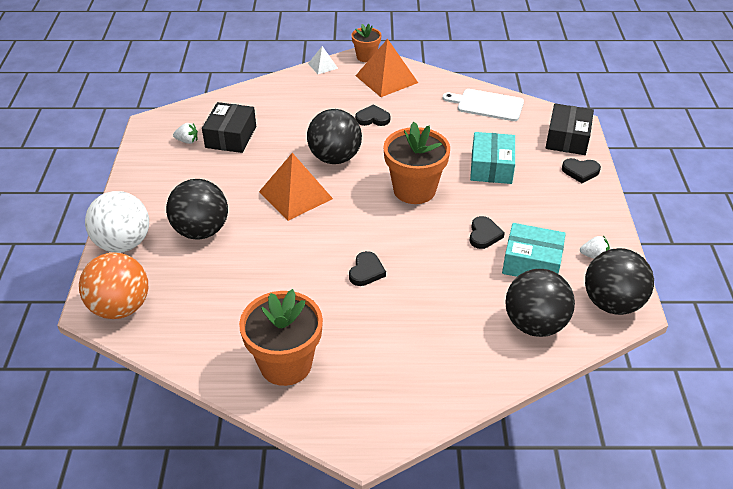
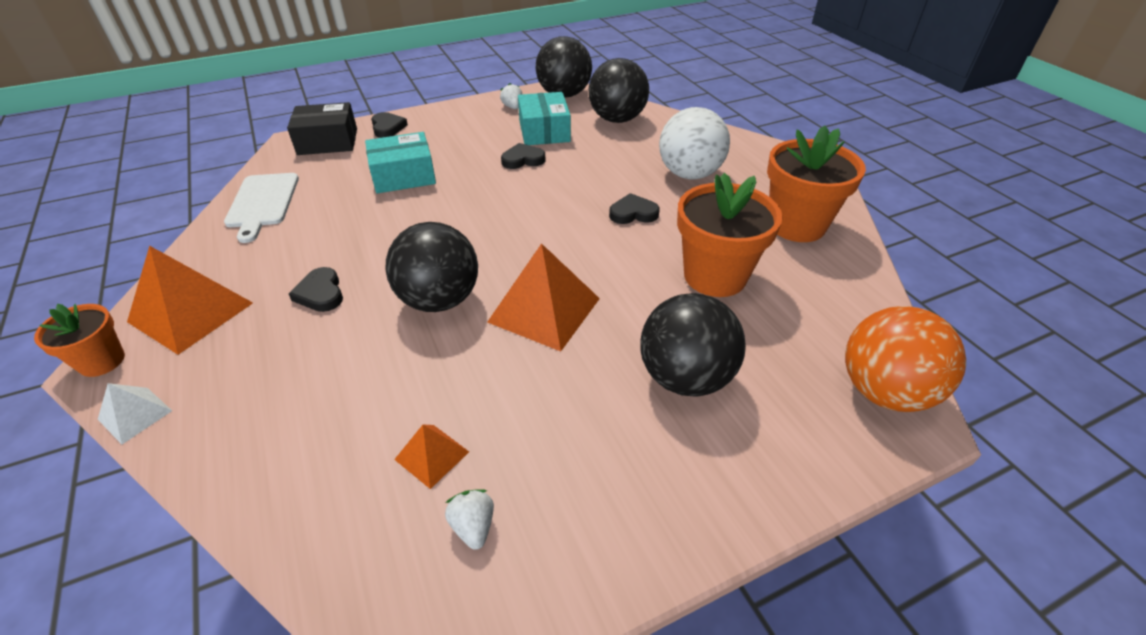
camera: 115 degrees left, 0 degrees up
(123, 243) = (788, 463): white ball -> white ball (689, 174)
(231, 137) = (432, 455): black box -> orange pyramid
(414, 190) = (474, 216): orange flower pot -> orange flower pot (715, 276)

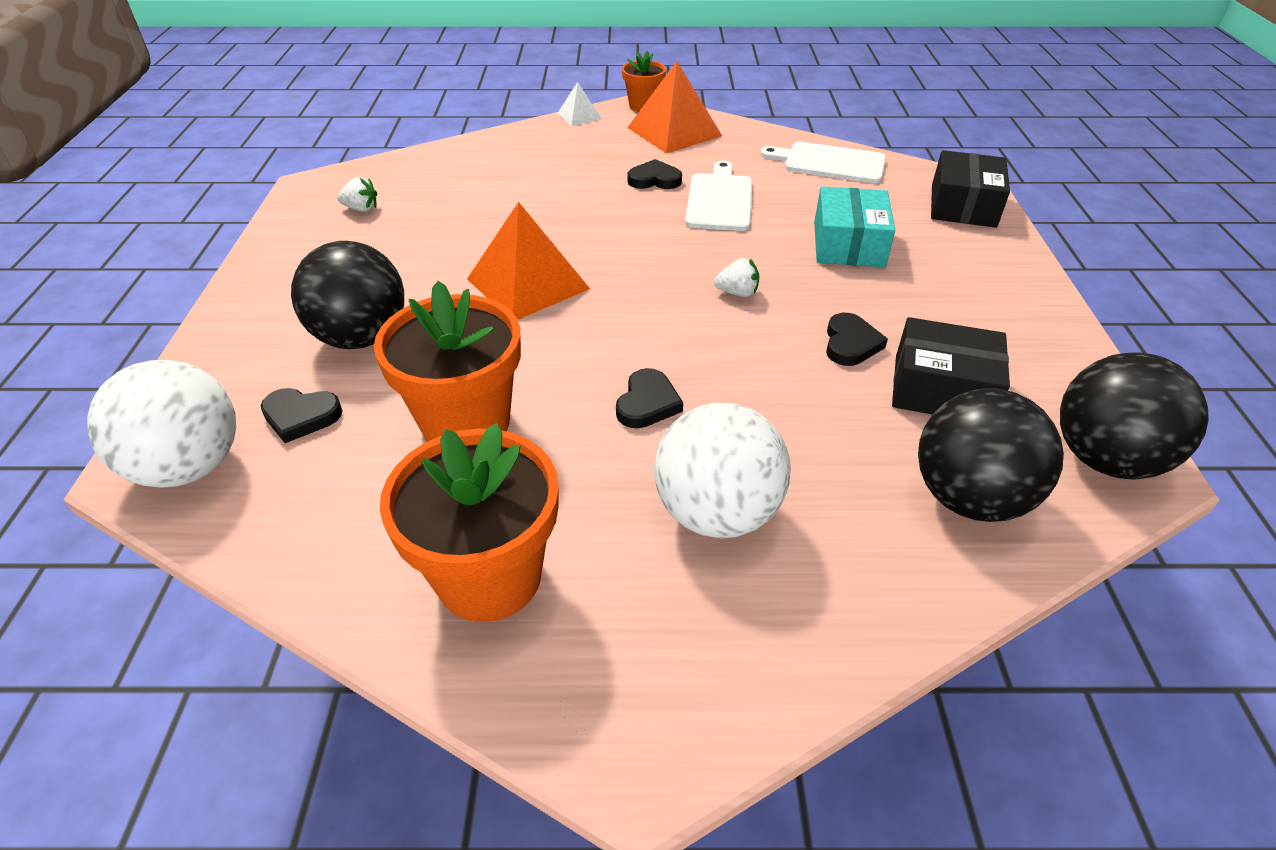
camera: 115 degrees right, 0 degrees up
(352, 245) = (719, 199): none -> white cutting board
(387, 127) = (994, 250): black heart -> black heart (301, 416)
(432, 455) = (431, 203): orange pyramid -> none
(439, 300) = (594, 231): black ball -> none
(512, 107) = (1050, 377): white strawberry -> white strawberry (737, 293)
(544, 131) = (942, 389): turquoise box -> black box
(883, 391) = (189, 466): orange ball -> white ball

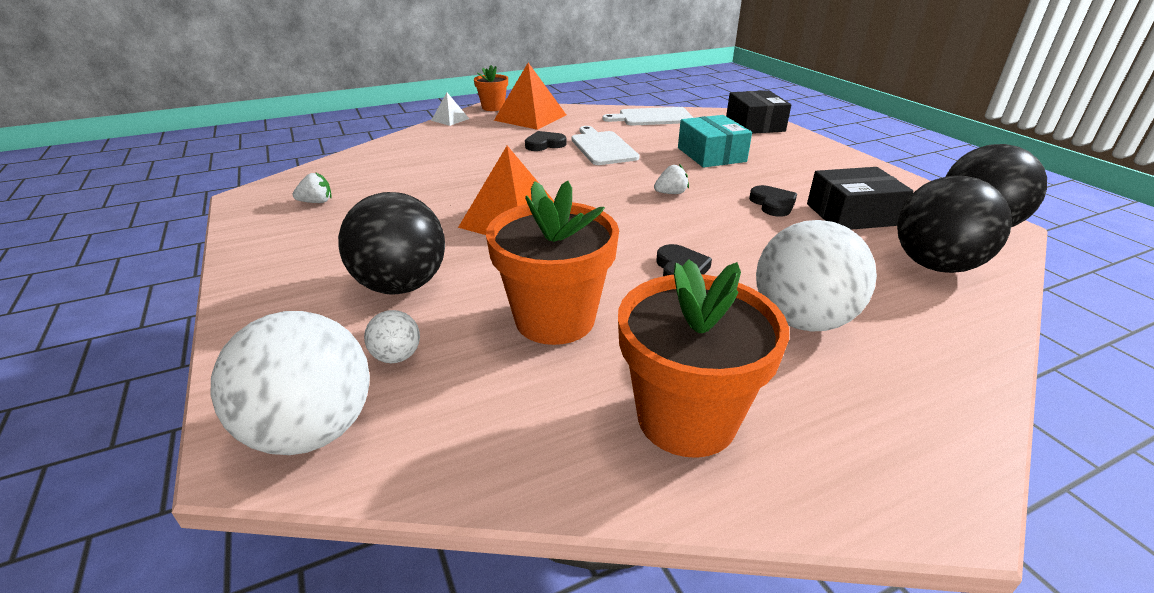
camera: 25 degrees left, 10 degrees down
(301, 416) = (397, 357): black heart -> white ball

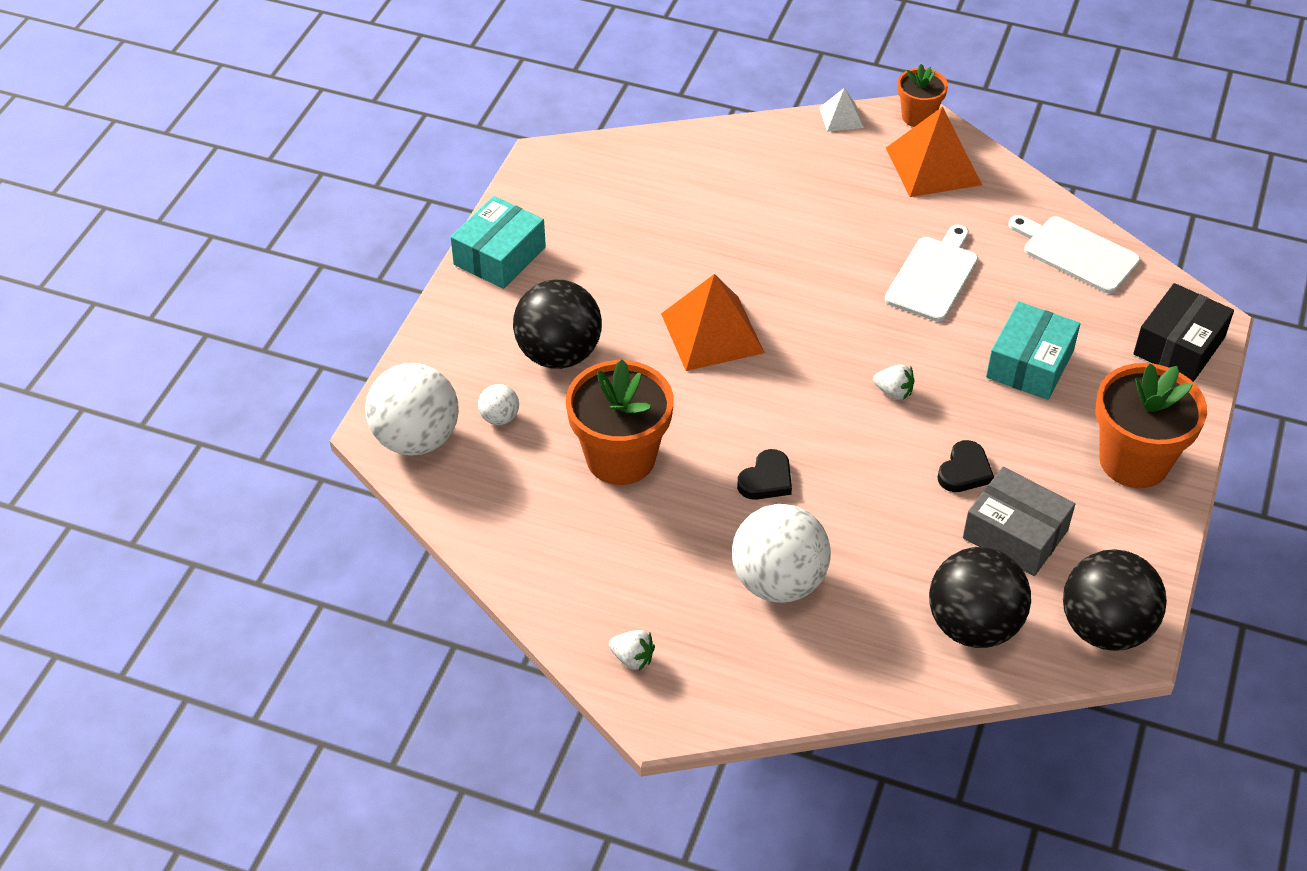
camera: 45 degrees right, 15 degrees up
(264, 256) = (499, 256): none -> turquoise box
(316, 202) = (587, 203): white strawberry -> white strawberry (632, 658)
(544, 144) = (881, 232): black heart -> none
(686, 418) = (603, 580): orange flower pot -> orange flower pot (1134, 461)
(852, 214) = (1015, 534): black box -> grey box

